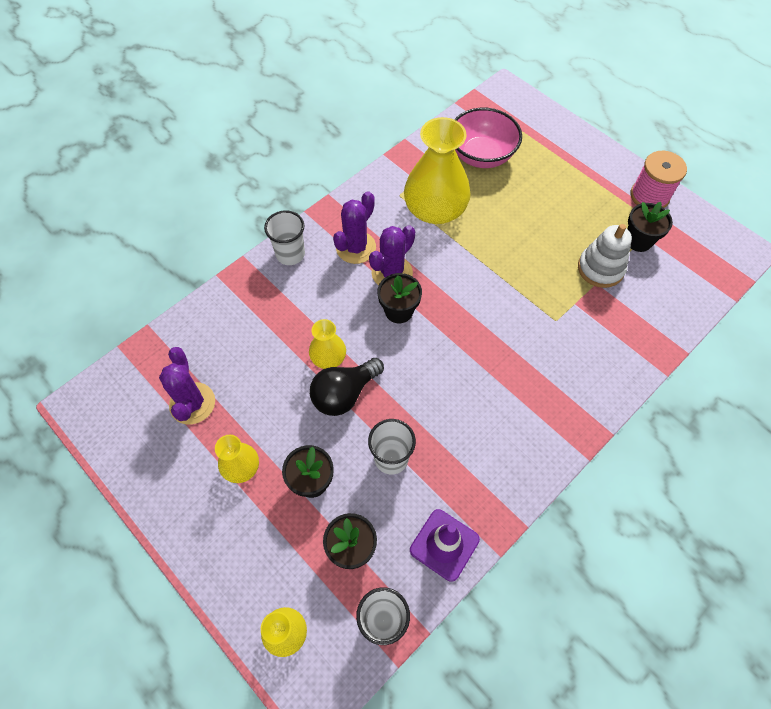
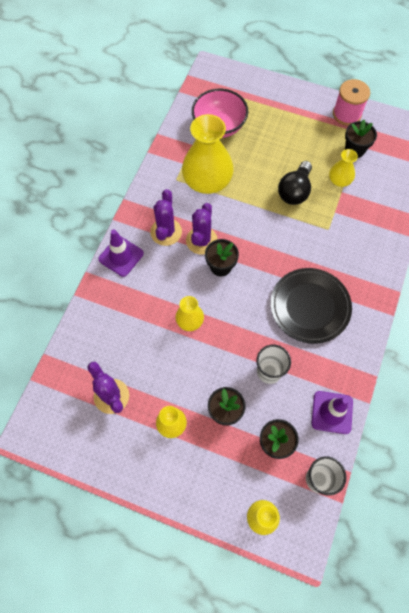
camera: 25 degrees left, 5 degrees up
(290, 254) = (121, 256): white cup -> purple traffic cone
(344, 394) = (214, 341): black light bulb -> black light bulb (294, 191)
(484, 402) = (310, 306): none -> black plate
(600, 268) = (339, 180): white stacking toy -> yellow vase

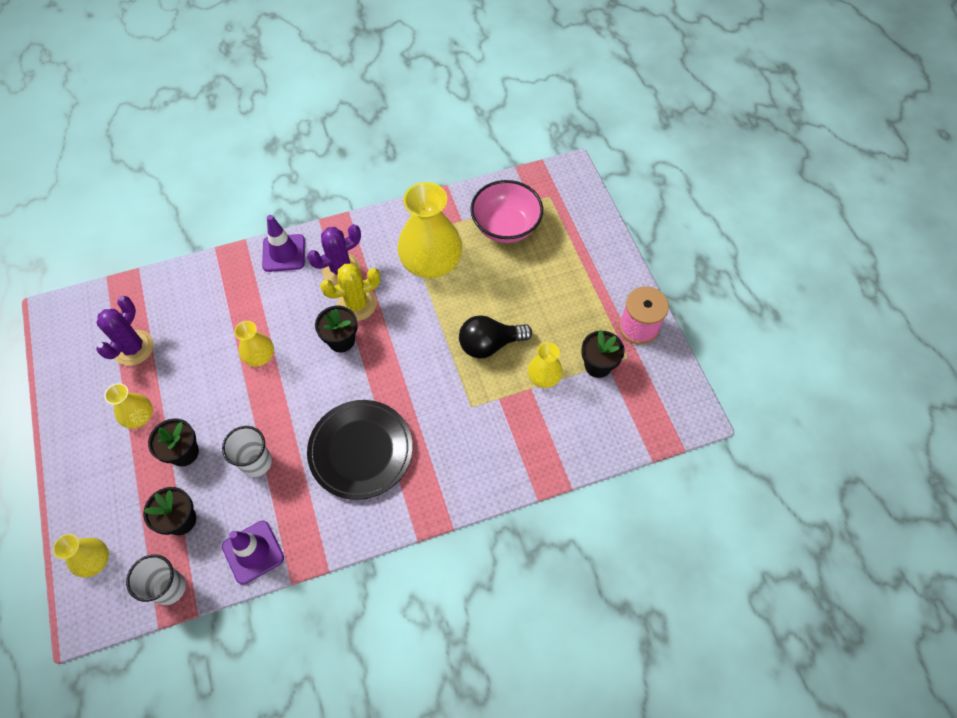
camera: 50 degrees right, 5 degrees down
(201, 240) = (357, 304): purple cactus -> yellow cactus

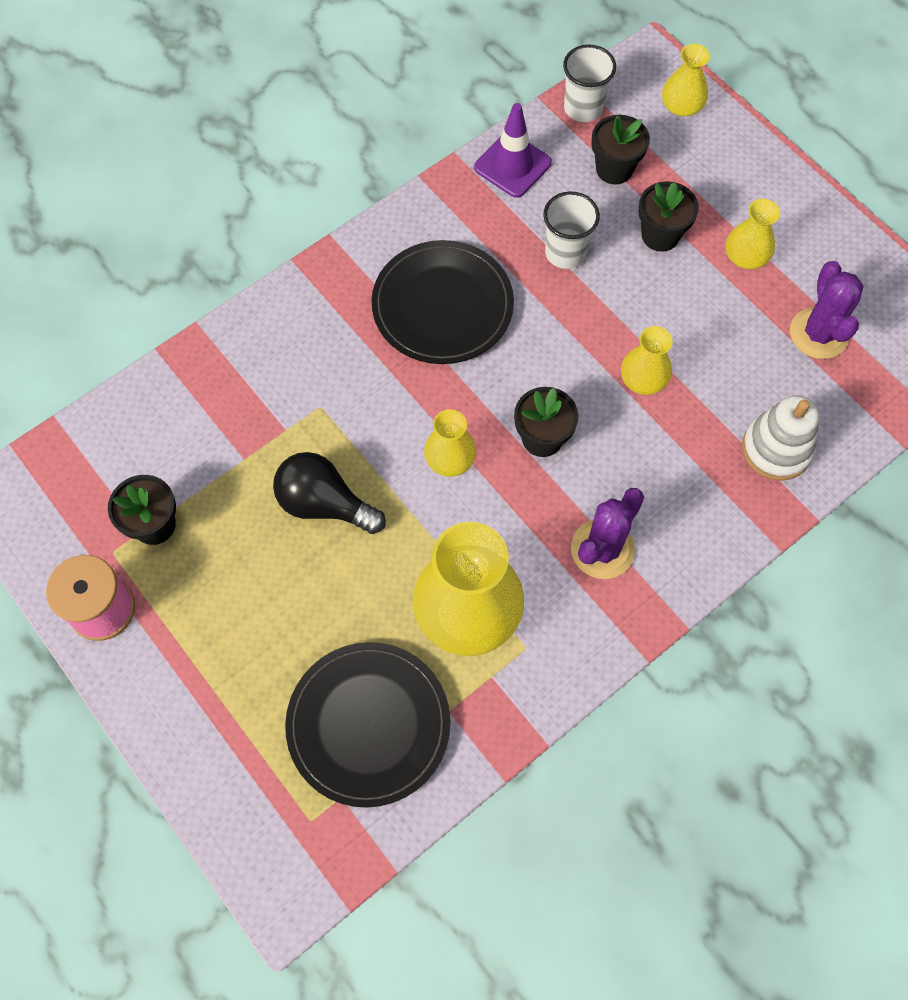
camera: 160 degrees right, 5 degrees up
(210, 289) = (776, 449): none -> white stacking toy
(284, 253) = (706, 546): purple traffic cone -> none
(357, 304) = (548, 500): yellow cactus -> none
(490, 344) = (324, 504): black light bulb -> black light bulb turned 120 degrees counterclockwise
(505, 227) = (368, 725): pink bowl -> black plate
(544, 376) = (230, 482): yellow vase -> yellow vase (450, 459)

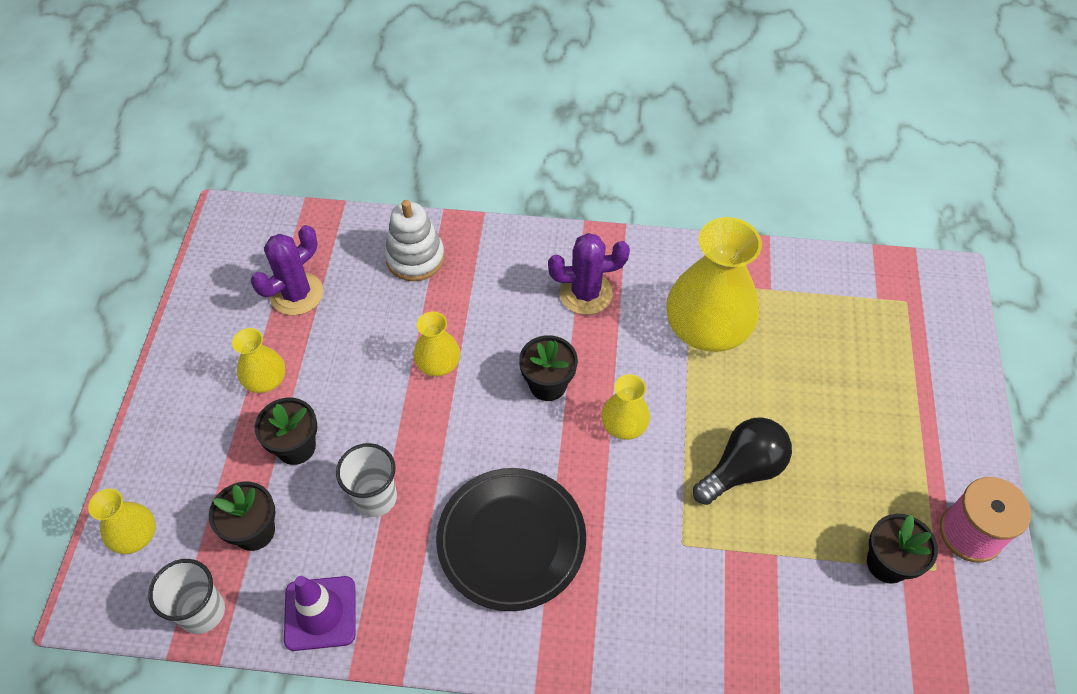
camera: 135 degrees left, 10 degrees down
(324, 504) = (742, 470): black light bulb -> black light bulb turned 105 degrees counterclockwise
(368, 725) = (828, 319): black plate -> none

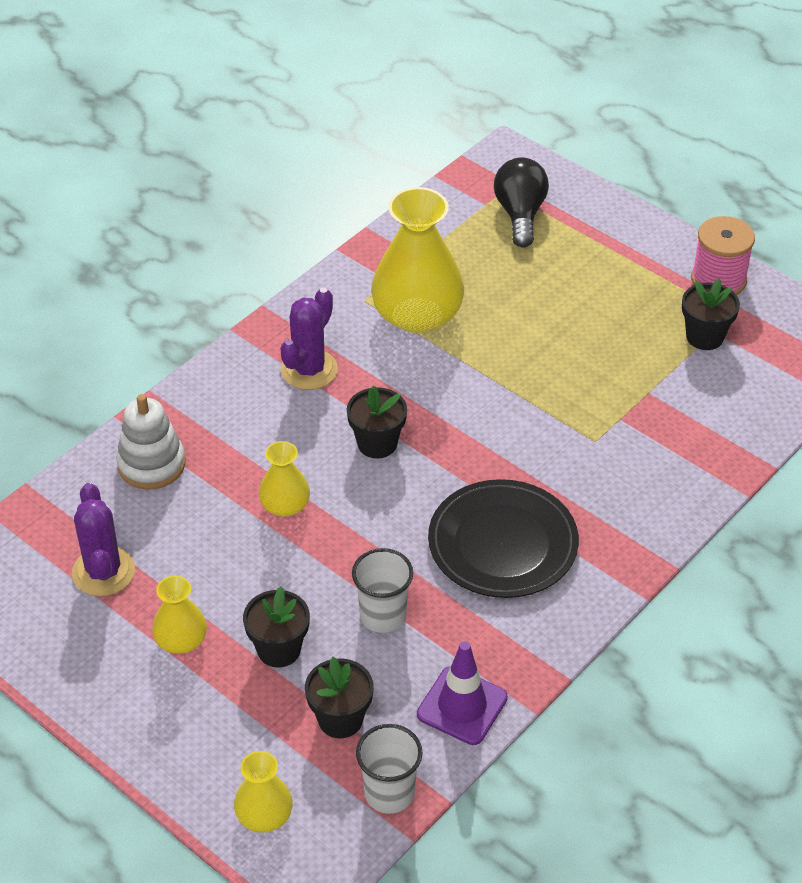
camera: 55 degrees left, 10 degrees down
(624, 424) = (460, 416): yellow vase -> none
(742, 470) = (563, 369): black light bulb -> black light bulb (520, 214)

